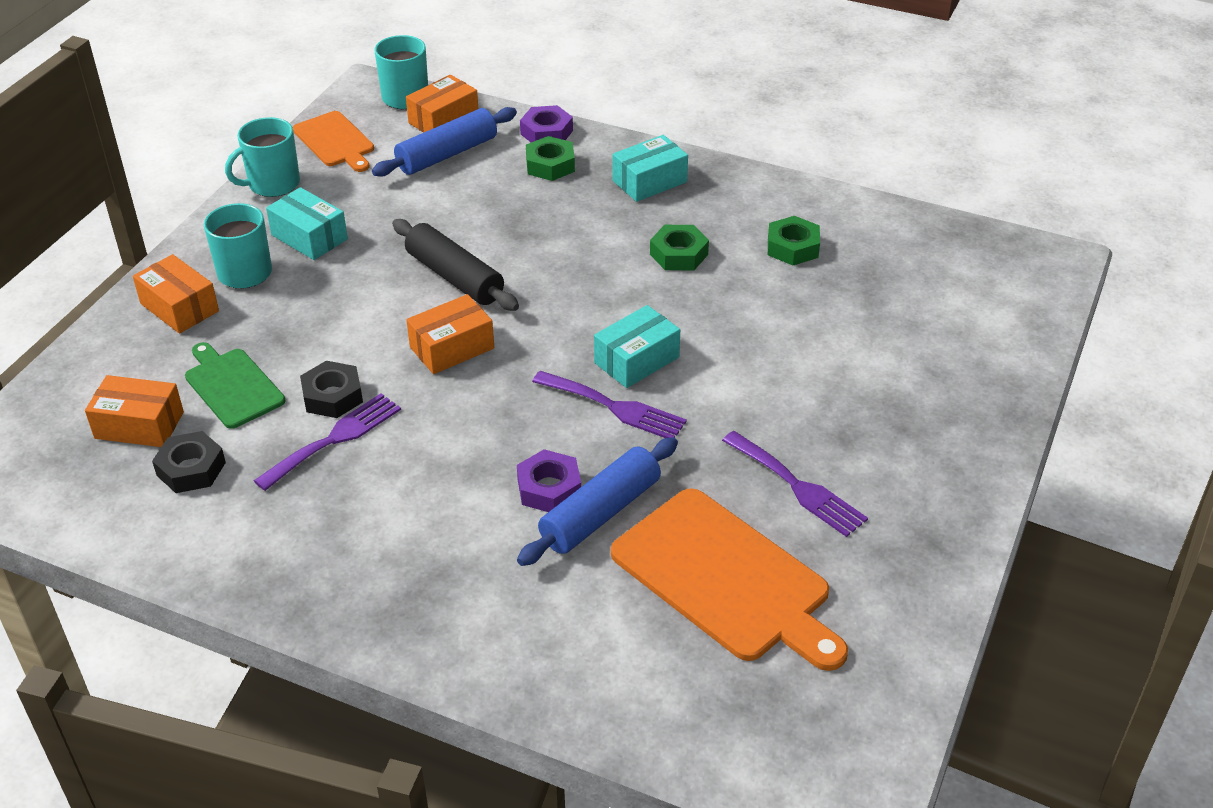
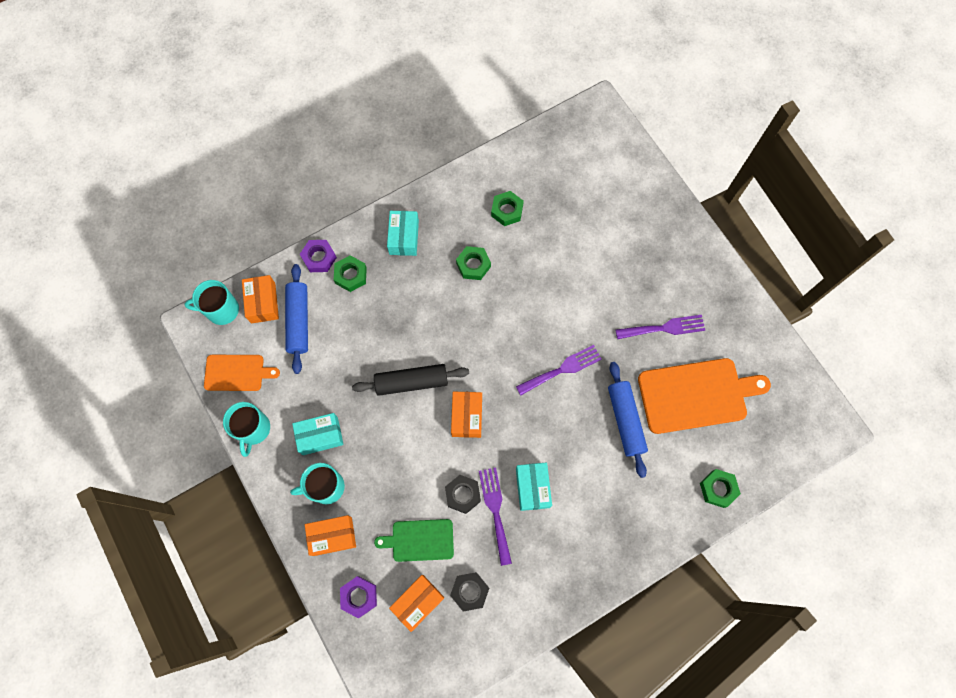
camera: 55 degrees left, 30 degrees up
(549, 488) = (595, 432): purple nut -> purple nut (359, 596)
(588, 685) = (718, 489): none -> green nut
(637, 360) = (537, 338): turquoise box -> turquoise box (532, 488)

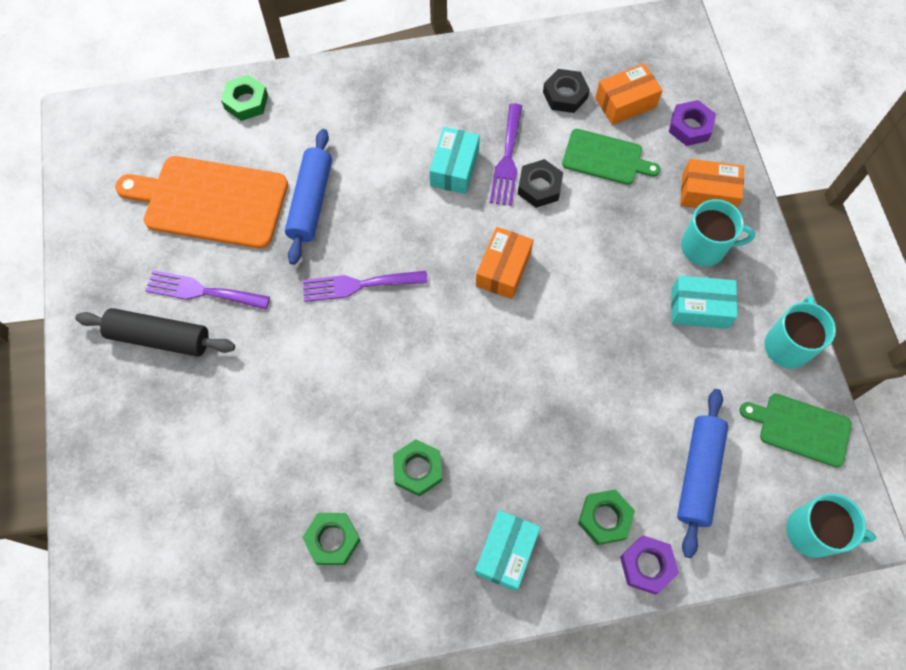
camera: 160 degrees left, 5 degrees down
(237, 373) = (800, 428): orange cutting board -> green cutting board
(263, 303) = (747, 521): orange box -> none
(411, 382) = (560, 335): black rolling pin -> black rolling pin (160, 337)

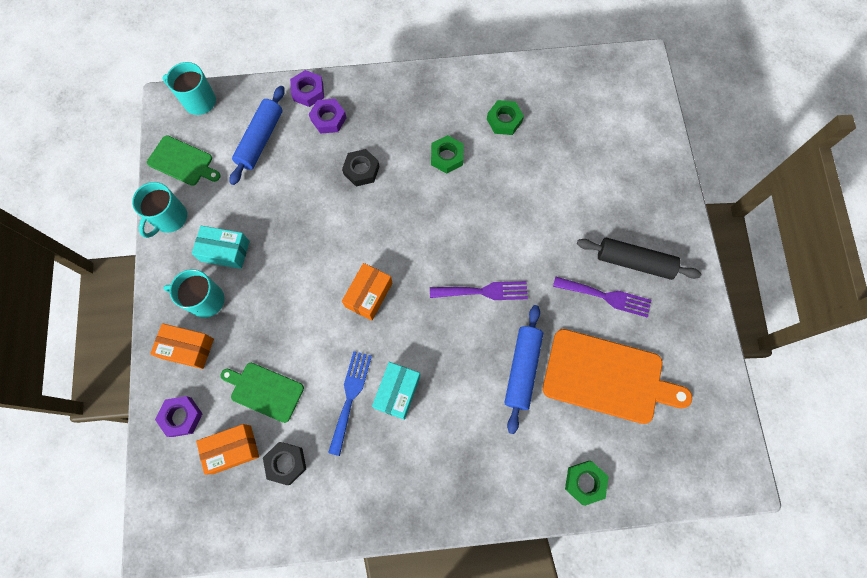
camera: 175 degrees left, 5 degrees up
(506, 552) = (394, 105): turquoise box -> none
(507, 159) = (350, 397): purple fork -> blue fork
(539, 187) = (327, 367): black nut -> black nut (361, 170)
(604, 518) = (328, 119): green nut -> purple nut

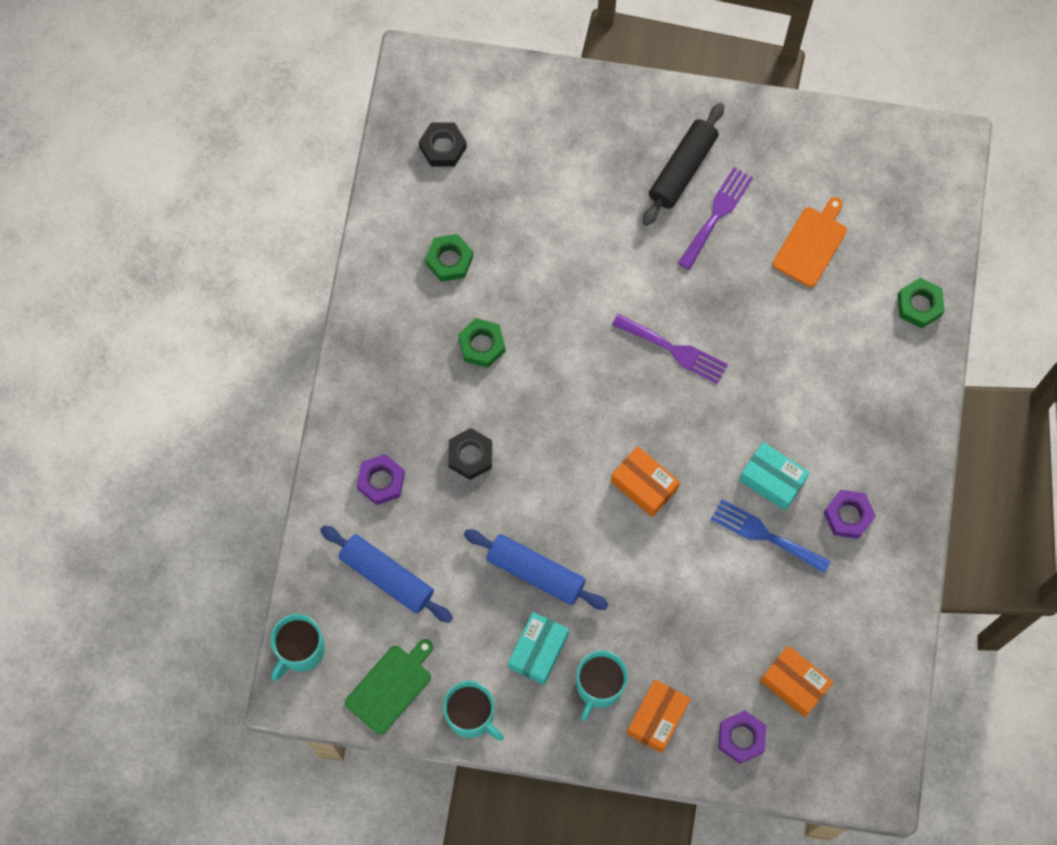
camera: 75 degrees left, 0 degrees up
(232, 449) = (794, 683): orange box -> orange box turned 45 degrees counterclockwise
(264, 391) = (733, 633): green cutting board -> none
(286, 463) = (824, 624): black nut -> black nut (443, 147)
(308, 91) = (330, 499): purple nut -> purple nut (848, 516)
(483, 291) = (674, 350): purple fork -> purple fork turned 105 degrees clockwise
(522, 369) = (779, 334): blue rolling pin -> blue rolling pin (535, 572)
(607, 377) = (811, 244): orange cutting board -> orange cutting board, size x0.58

